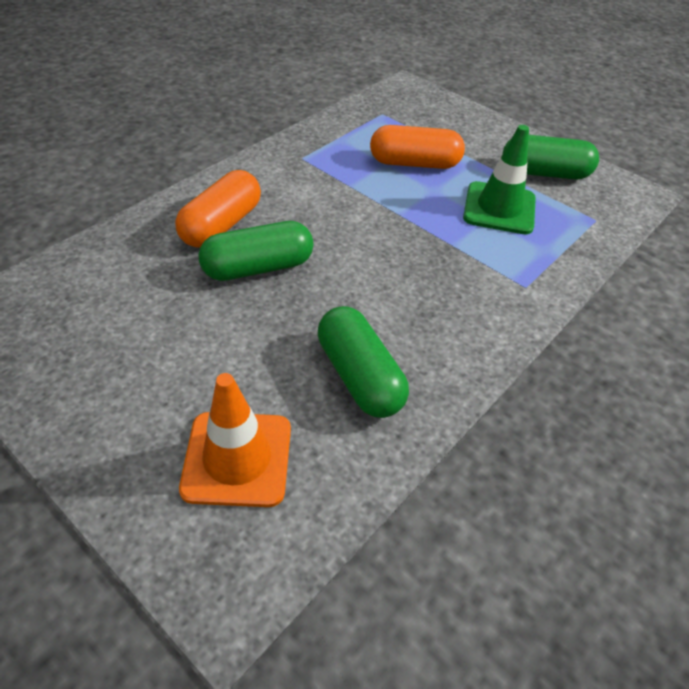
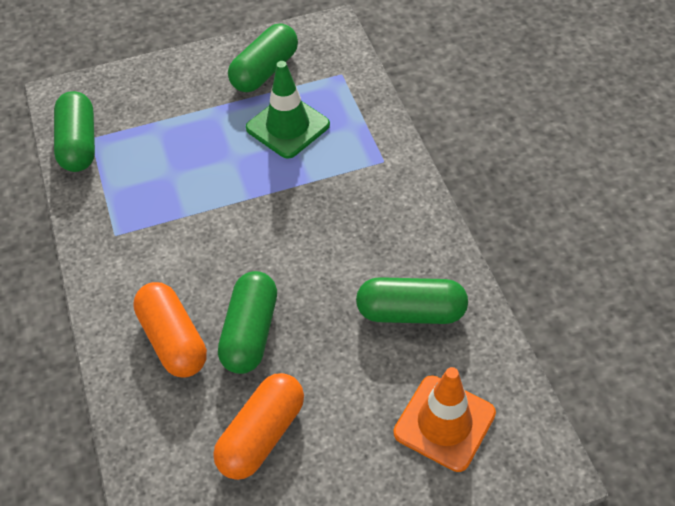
camera: 55 degrees left, 5 degrees up
(371, 110) = (79, 144): none -> green capsule
(414, 163) = (187, 152): orange capsule -> orange capsule (262, 435)

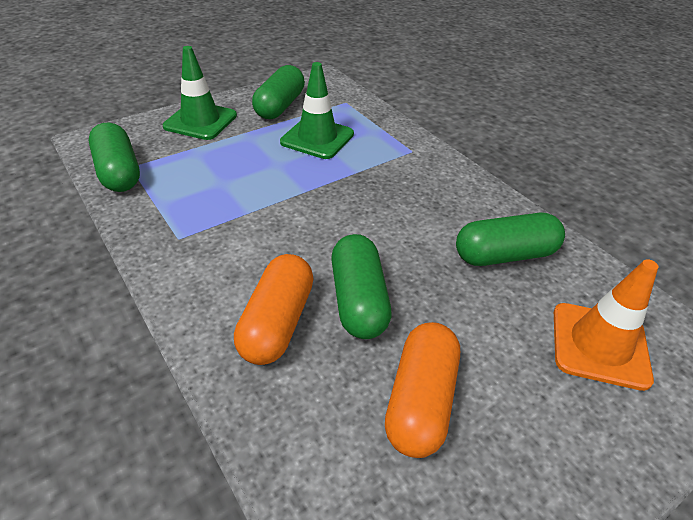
camera: 20 degrees left, 10 degrees down
(173, 340) = (277, 322): orange capsule -> orange capsule turned 60 degrees clockwise
(174, 83) = (200, 121): none -> green traffic cone

